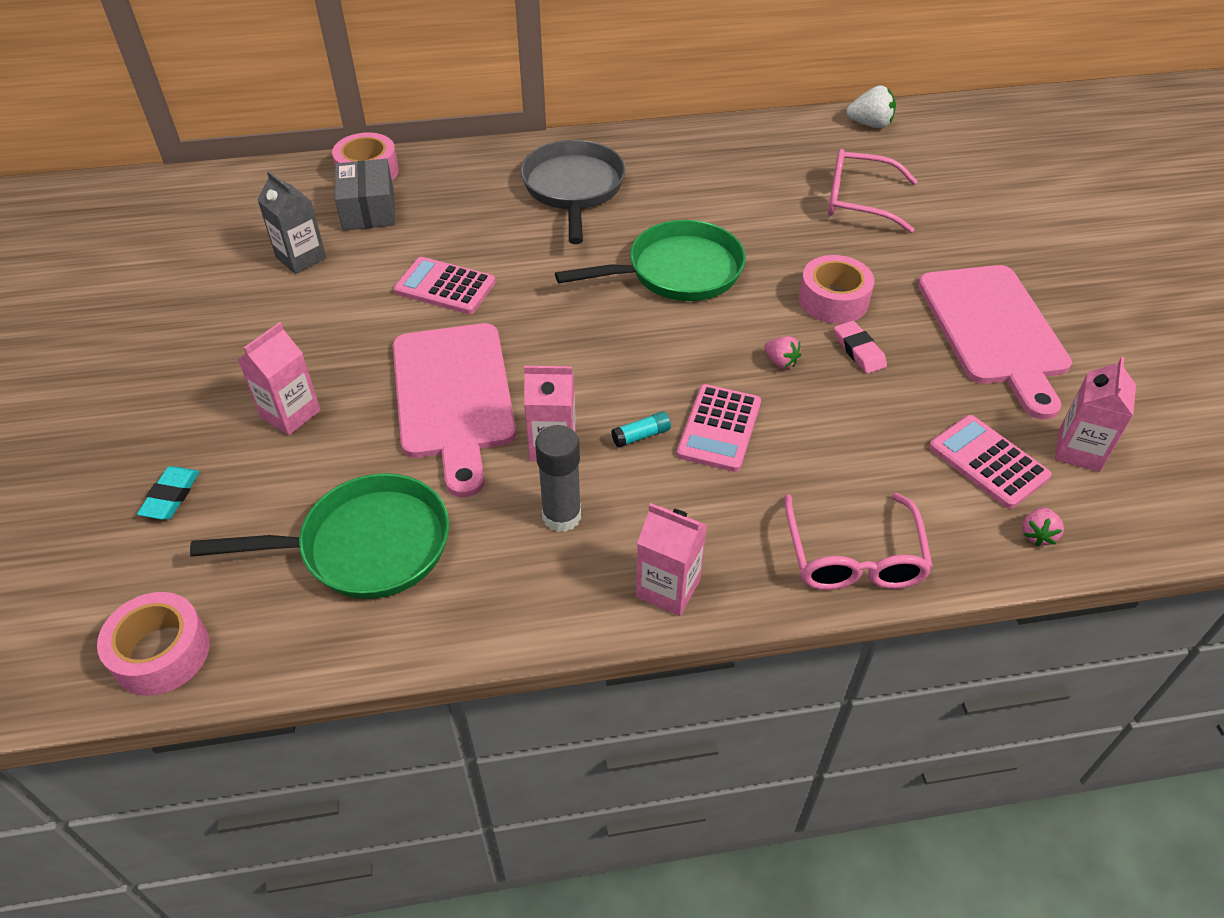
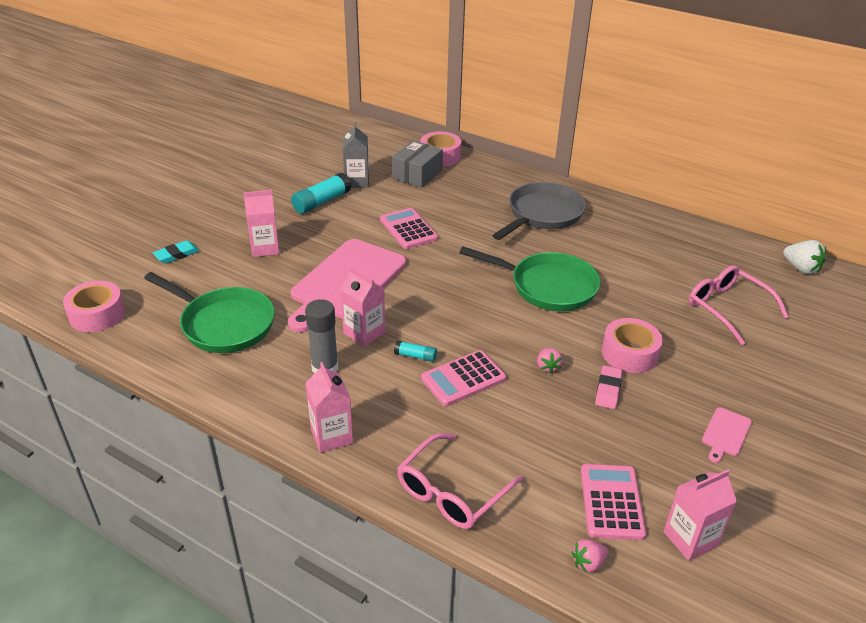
camera: 40 degrees right, 10 degrees down
(288, 309) = (321, 202): none -> turquoise glue stick
(994, 330) = (725, 433): pink cutting board -> pink cutting board, size x0.41

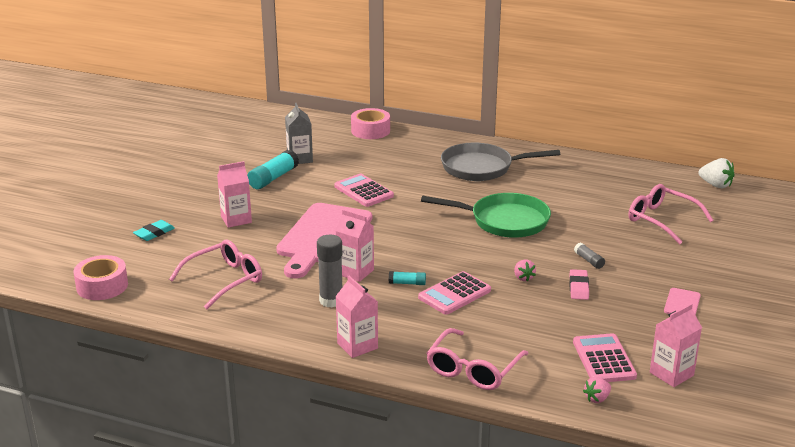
camera: 10 degrees left, 10 degrees down
(223, 324) = (225, 280): green pan -> pink glasses
(417, 174) = (354, 147): grey box -> none
(542, 214) = (481, 168): grey pan -> grey pan turned 120 degrees counterclockwise
(629, 353) = (589, 261): pink tape -> grey glue stick

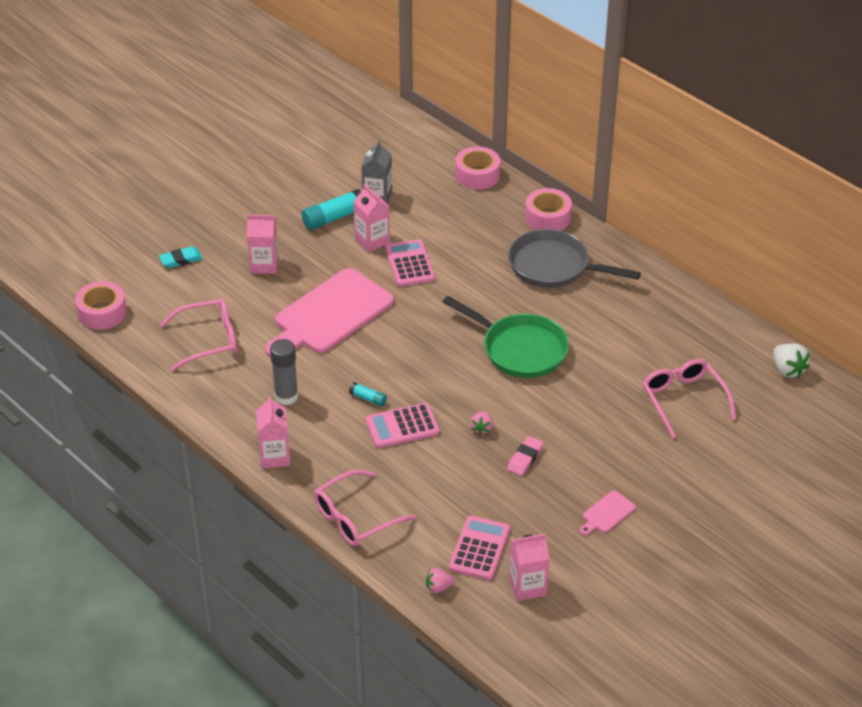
camera: 25 degrees right, 15 degrees up
(355, 272) = (330, 369): pink carton -> pink carton (372, 240)
(449, 142) = (547, 217): none -> pink tape
(589, 261) = (562, 428): grey glue stick -> none

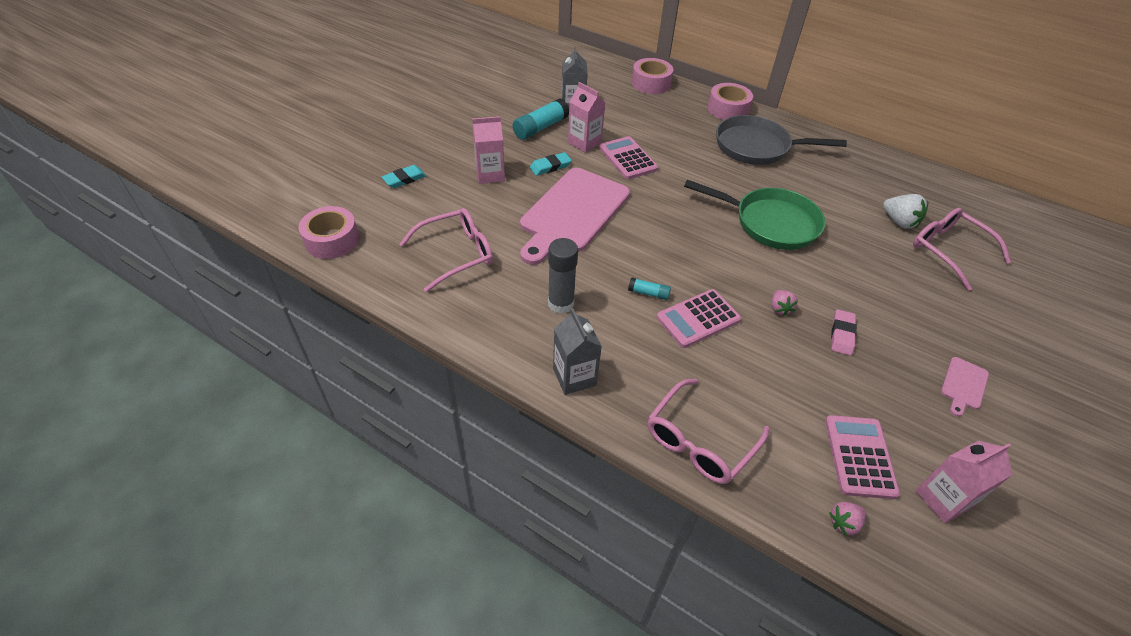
camera: 15 degrees left, 5 degrees up
(275, 456) = (574, 377): pink carton -> grey carton
(327, 263) = (550, 166): none -> turquoise eraser
(788, 370) = (1015, 210): white strawberry -> white strawberry (899, 222)

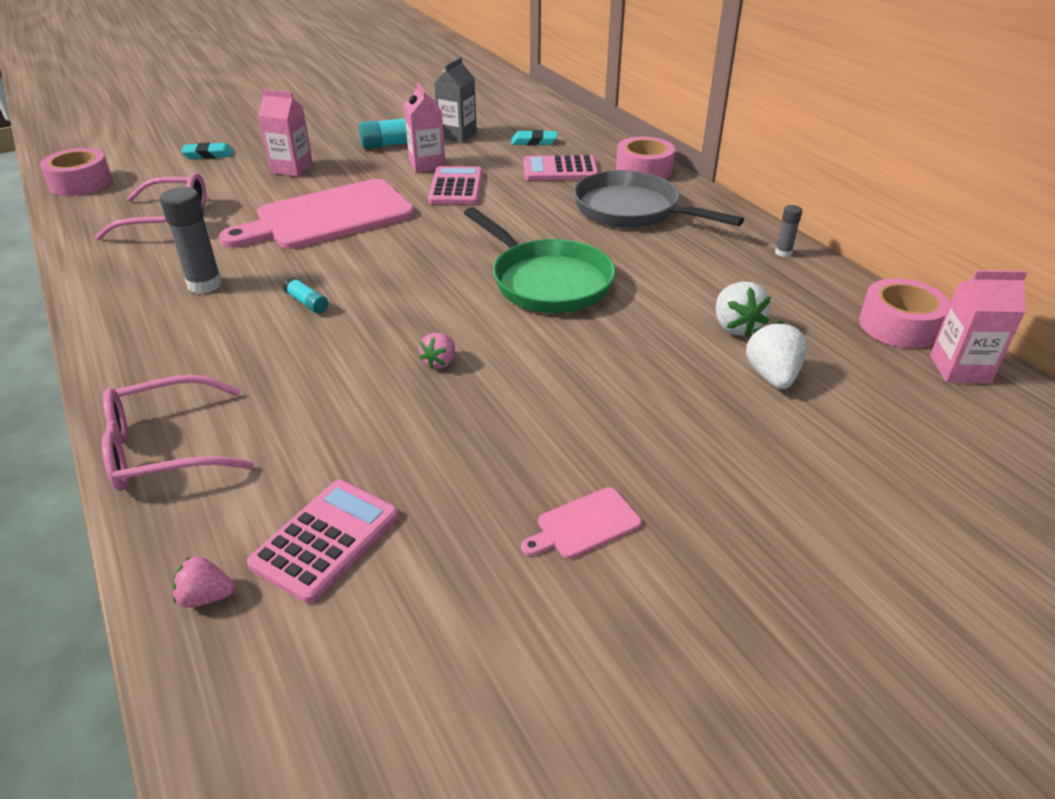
camera: 30 degrees right, 10 degrees down
(550, 166) = (362, 175): turquoise eraser -> turquoise eraser (534, 142)
(574, 377) = (126, 347): grey carton -> none
(651, 83) = (578, 131): pink tape -> pink tape (899, 326)
(698, 319) = (328, 341): pink calculator -> pink calculator (560, 170)
(842, 334) = (484, 412): pink eraser -> none
(869, 156) = (783, 253): none -> grey glue stick
(942, 499) = (370, 633): pink carton -> pink carton (959, 369)
(948, 250) = (772, 376): pink glasses -> white strawberry

